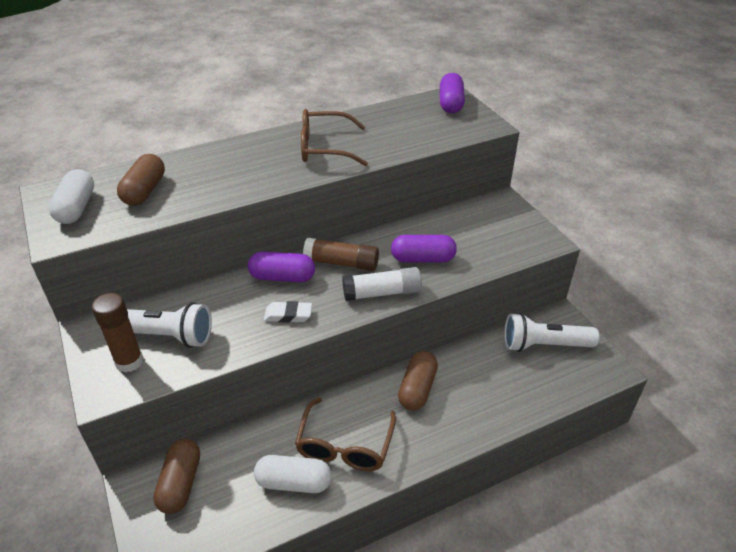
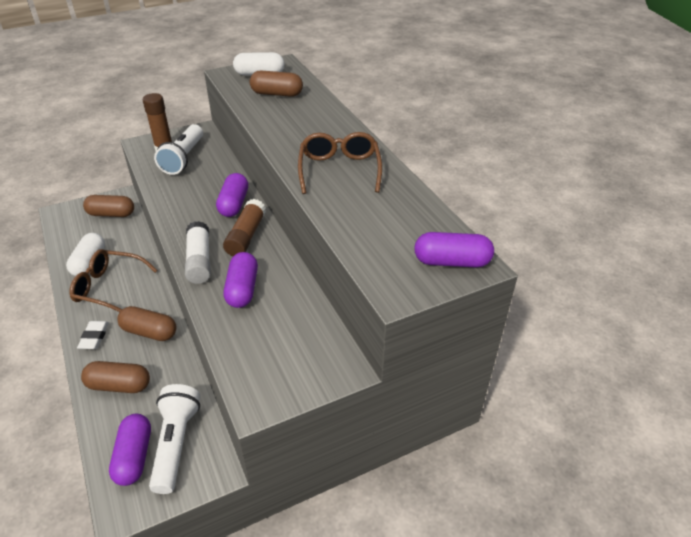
camera: 90 degrees right, 0 degrees up
(288, 315) = (187, 209): white eraser -> white eraser (94, 337)
(491, 400) = (119, 385): none -> brown capsule
(564, 371) = (134, 456): none -> purple capsule

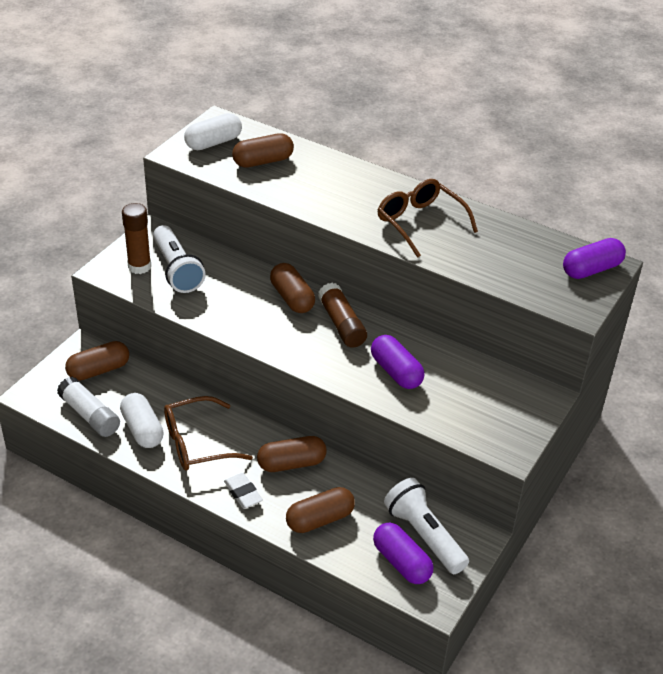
camera: 35 degrees left, 0 degrees up
(199, 261) = (327, 364): white glue stick -> white glue stick (90, 415)
(234, 204) = (292, 298): purple capsule -> brown capsule

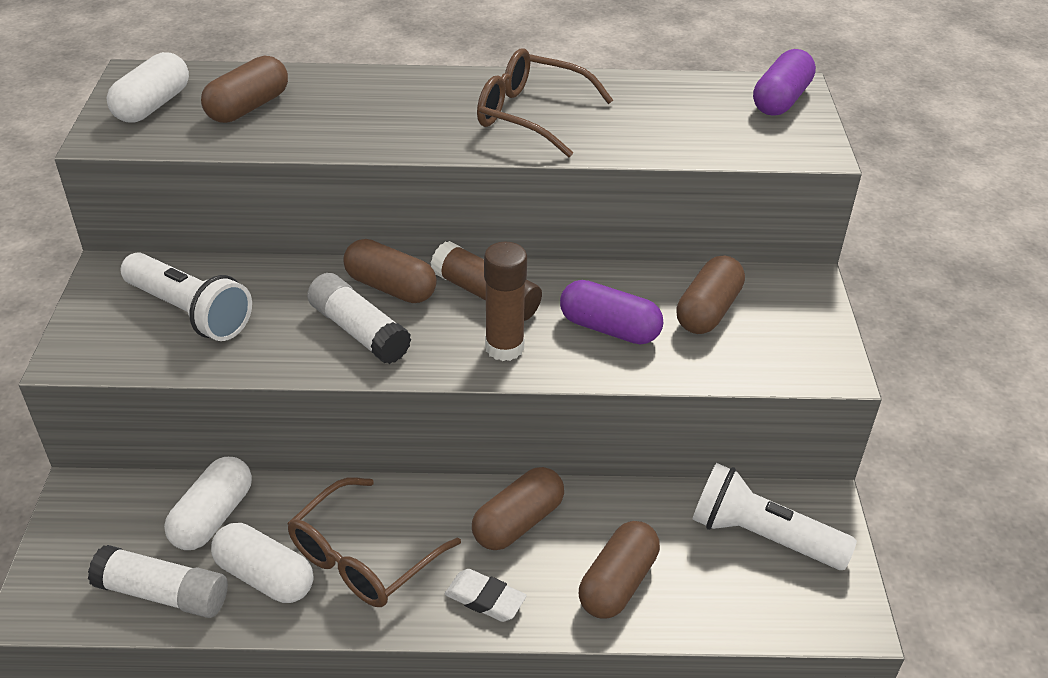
camera: 30 degrees left, 0 degrees up
(98, 370) = (130, 517): brown capsule -> brown capsule (708, 311)
(138, 388) = (213, 517): none -> white capsule
(139, 266) = (126, 329): brown glue stick -> brown glue stick (504, 347)
(255, 316) = (359, 331): none -> white glue stick
(401, 562) = (766, 588): purple capsule -> none

